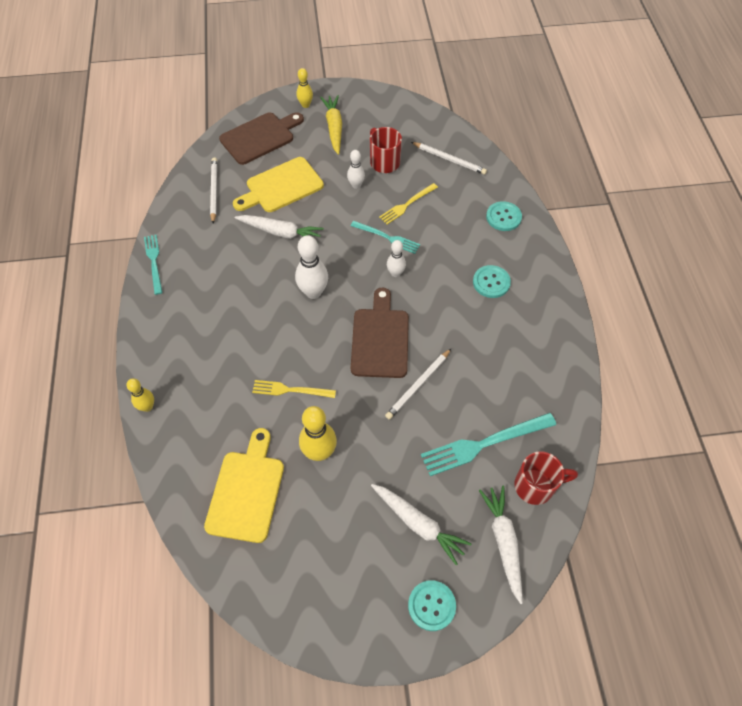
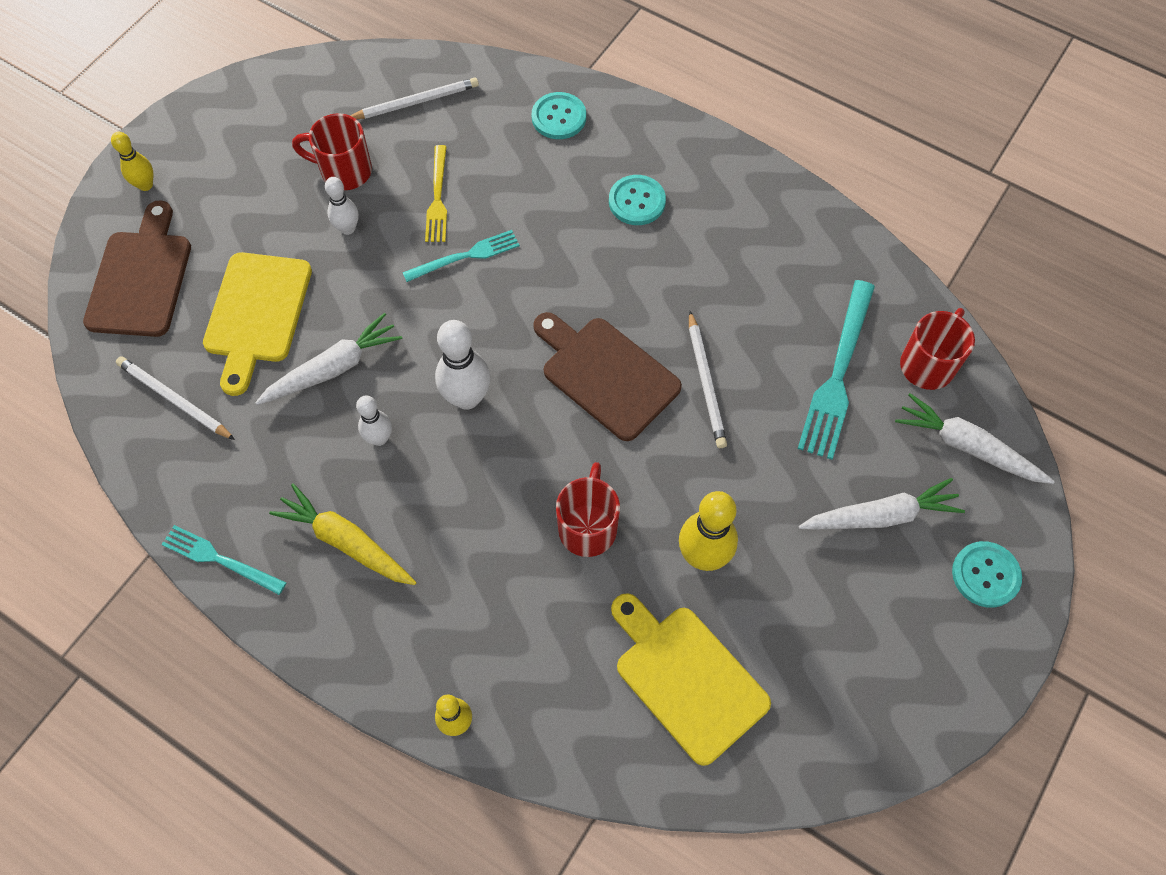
camera: 50 degrees left, 5 degrees up
(291, 390) = (588, 527): yellow fork -> red mug
(334, 128) = (224, 182): yellow carrot -> yellow carrot (346, 541)
(395, 273) = (527, 287): white bowling pin -> white bowling pin (379, 438)

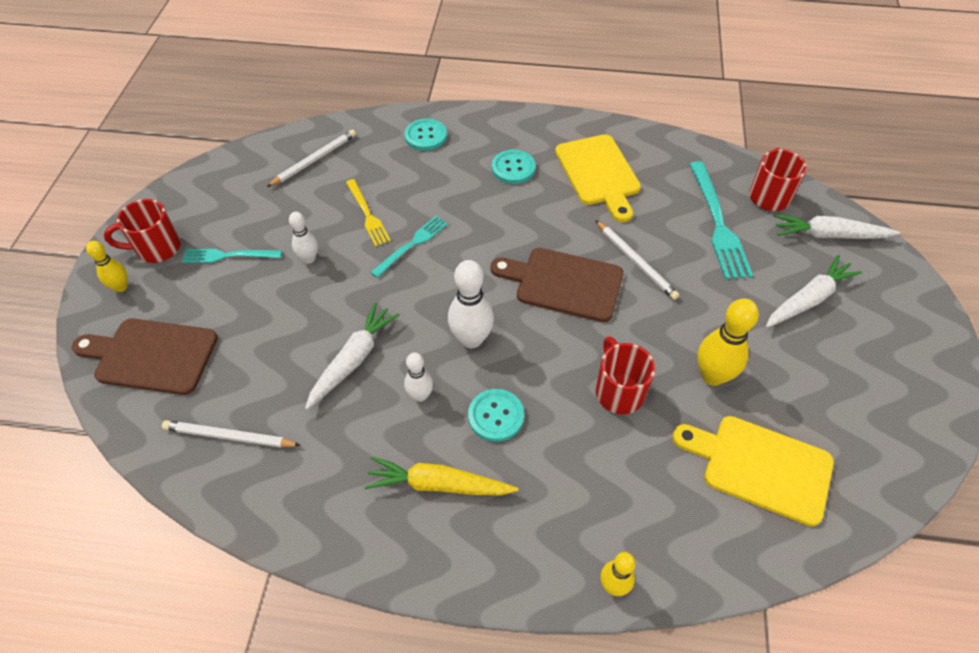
camera: 25 degrees left, 10 degrees down
(141, 278) = (151, 356): brown cutting board -> brown cutting board turned 60 degrees counterclockwise
(220, 559) = (338, 547): turquoise fork -> turquoise fork (228, 255)
(257, 314) = (267, 345): yellow cutting board -> yellow cutting board (599, 173)
(344, 171) = (284, 222): red mug -> red mug (157, 248)
(985, 575) = (899, 308): turquoise button -> turquoise button (496, 416)

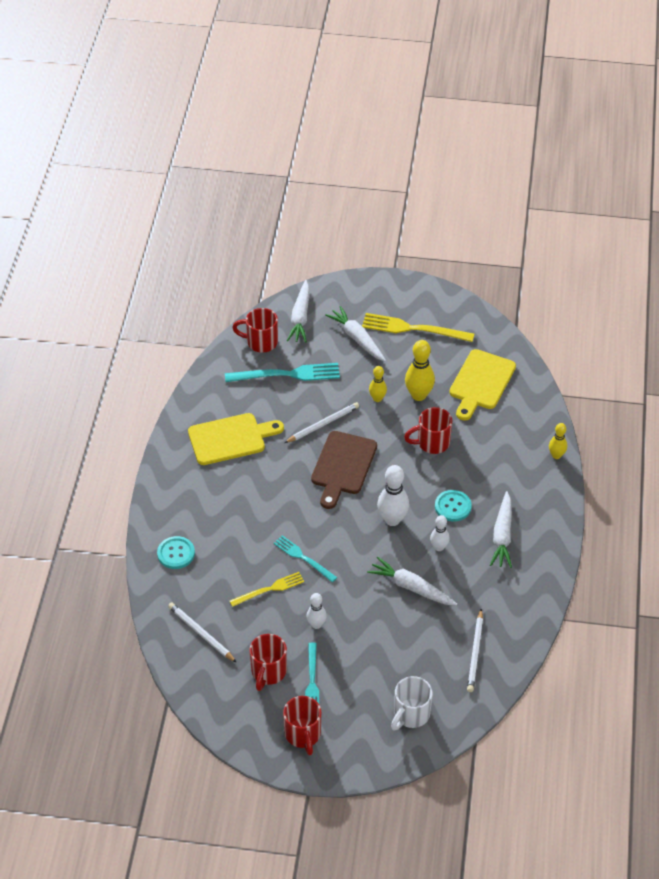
camera: 90 degrees left, 5 degrees down
(121, 287) = (344, 751): yellow bowling pin -> yellow bowling pin (377, 398)
(151, 356) = (410, 714): brown cutting board -> white mug
(250, 216) = (268, 672): none -> red mug
(438, 484) = (502, 535): yellow carrot -> white carrot
(513, 168) = (220, 493): turquoise button -> none
(853, 371) = (413, 329): none -> yellow fork

